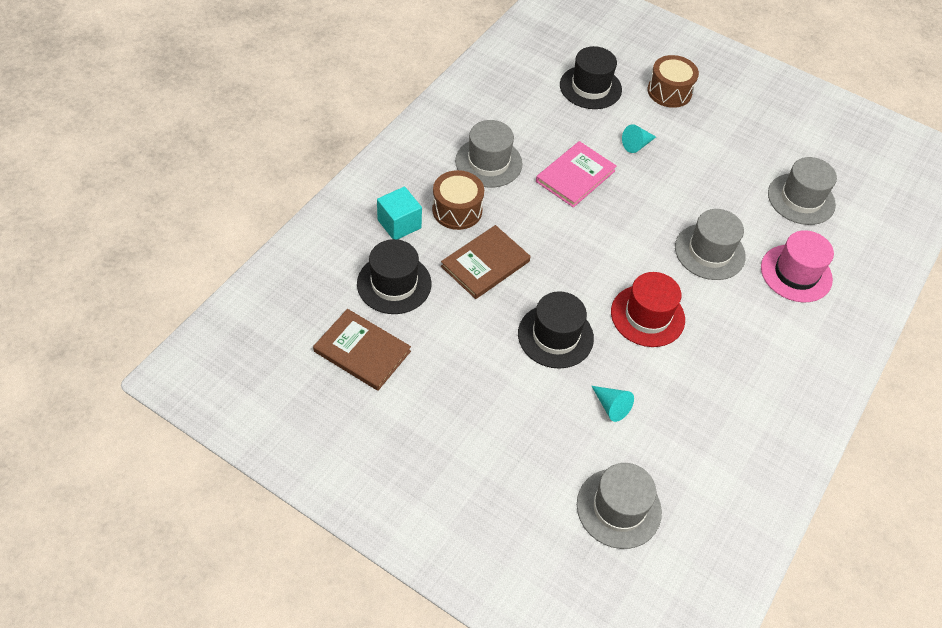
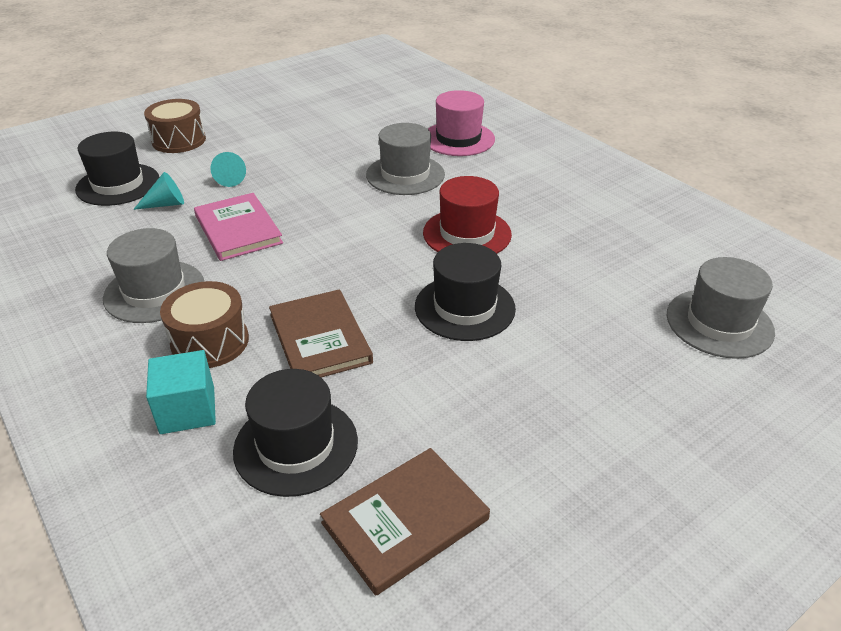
camera: 65 degrees left, 15 degrees down
(611, 406) = (580, 291): turquoise cone -> turquoise cone (165, 204)
(801, 199) = (375, 113): grey hat -> none

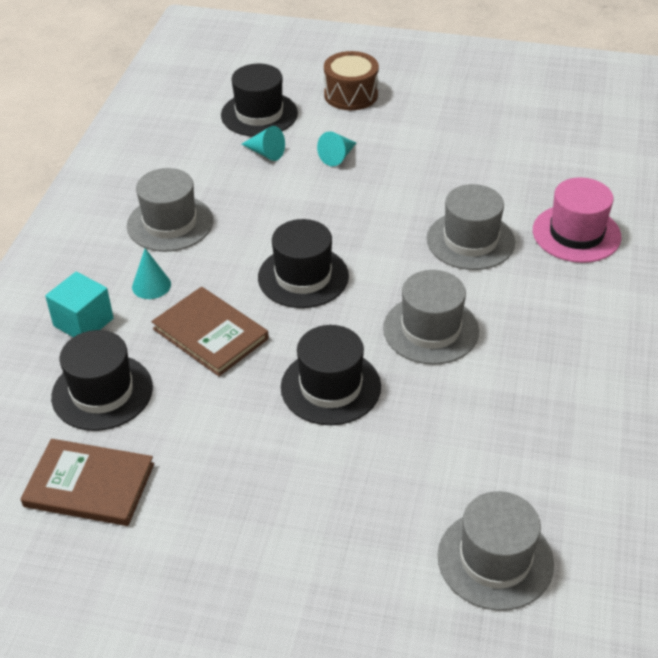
camera: 50 degrees right, 5 degrees up
(210, 342) = (151, 285): brown drum -> turquoise cone
(238, 229) = (280, 208): pink book -> none
(320, 338) = (210, 334): brown book -> brown book turned 75 degrees counterclockwise
(329, 258) = (303, 277): none -> black hat
(467, 234) = (431, 330): red hat -> grey hat

